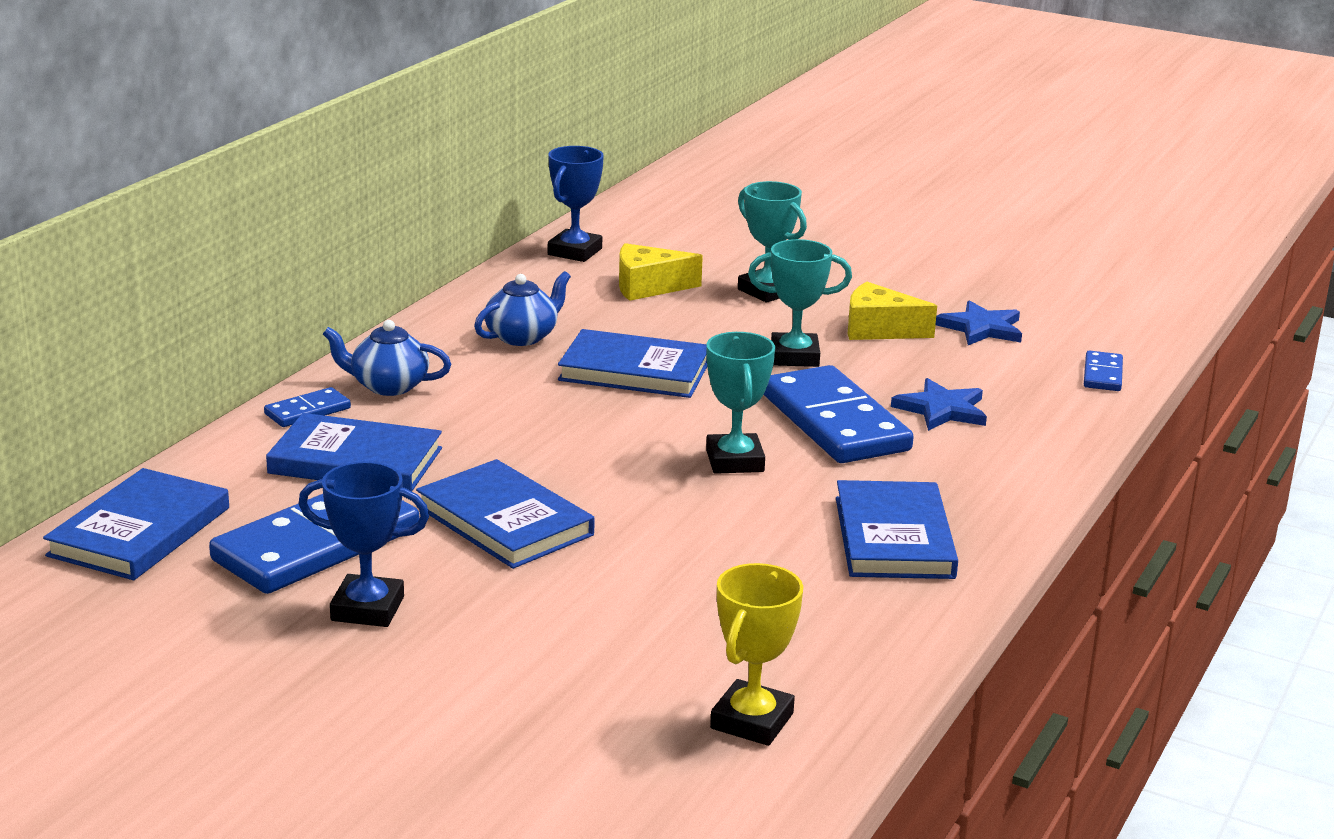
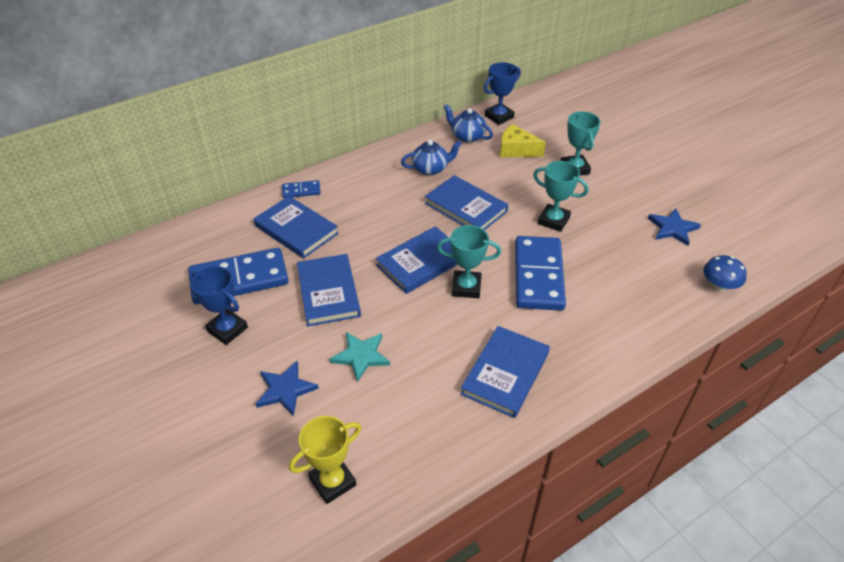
camera: 30 degrees right, 20 degrees up
(139, 532) = (179, 245): blue book -> blue book (421, 262)
(388, 386) = (347, 184): blue teapot -> blue teapot (467, 136)
(645, 578) = (361, 356): none -> turquoise star
(734, 461) = (466, 287): turquoise trophy -> turquoise trophy turned 75 degrees clockwise
(879, 329) = (614, 213): yellow cheese -> none
(941, 410) = (603, 284): blue star -> blue star (285, 389)
(1103, 375) = (719, 286): blue domino -> blue mushroom

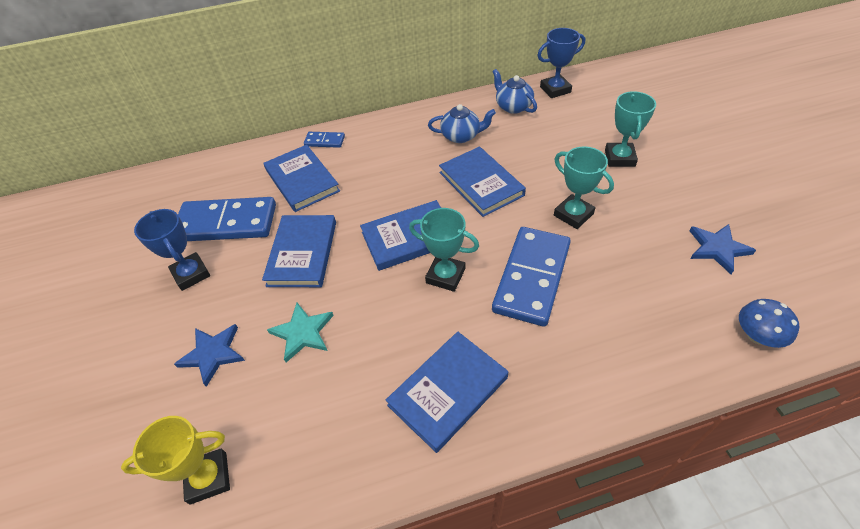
camera: 20 degrees right, 5 degrees up
(516, 150) = (560, 128): yellow cheese -> none

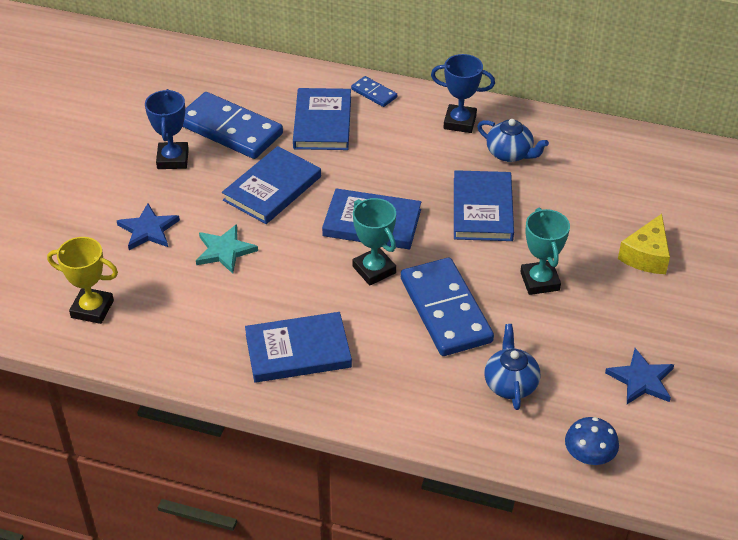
camera: 30 degrees right, 5 degrees down
(513, 106) = (595, 149): blue teapot -> blue teapot (510, 384)
(531, 277) = (445, 310): blue domino -> blue domino turned 75 degrees counterclockwise
(555, 89) = (661, 153): blue trophy -> blue trophy (460, 122)
(619, 158) = (646, 255): turquoise trophy -> yellow cheese

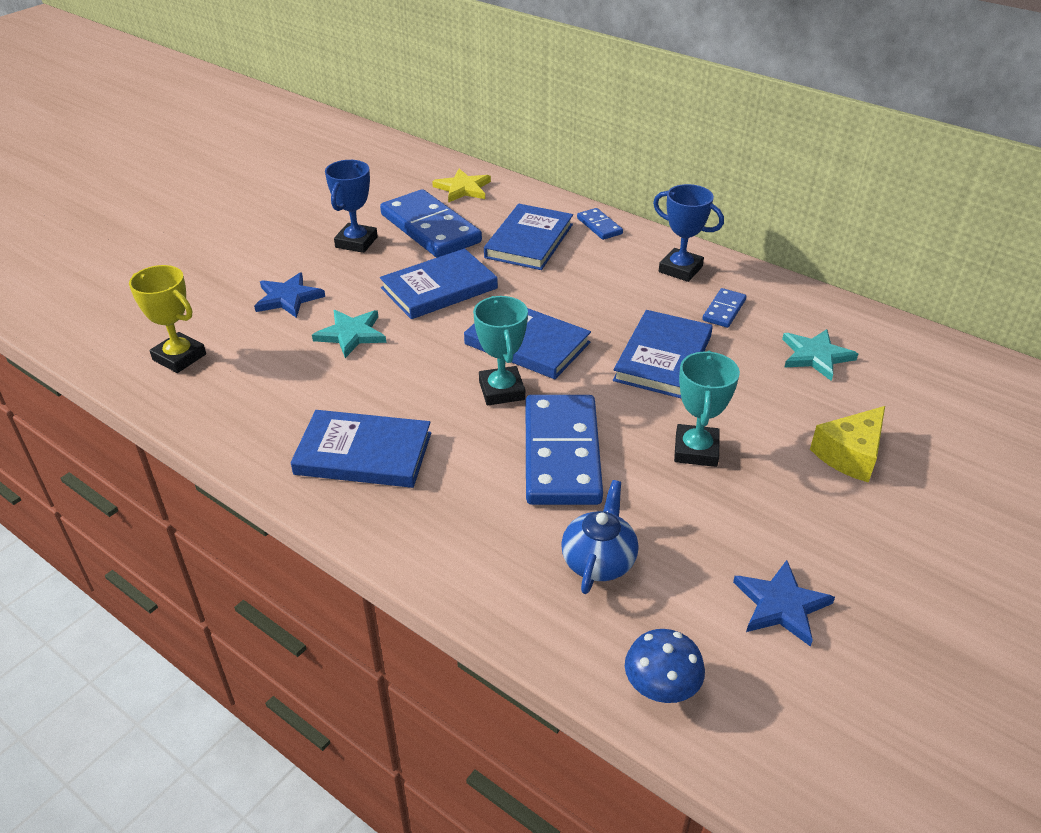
camera: 20 degrees right, 5 degrees down
(234, 79) = (463, 188): none -> yellow star
(510, 153) = (724, 310): blue teapot -> blue domino
(593, 178) = (815, 356): none -> turquoise star

